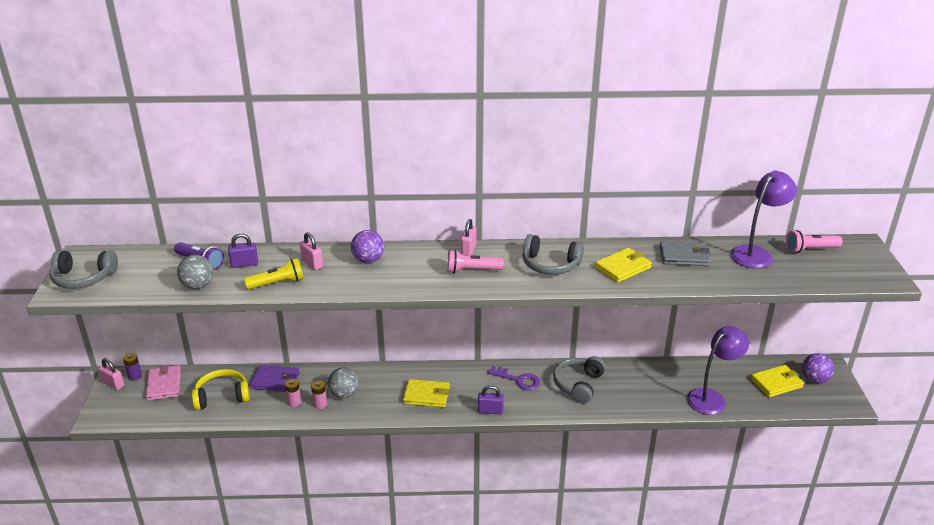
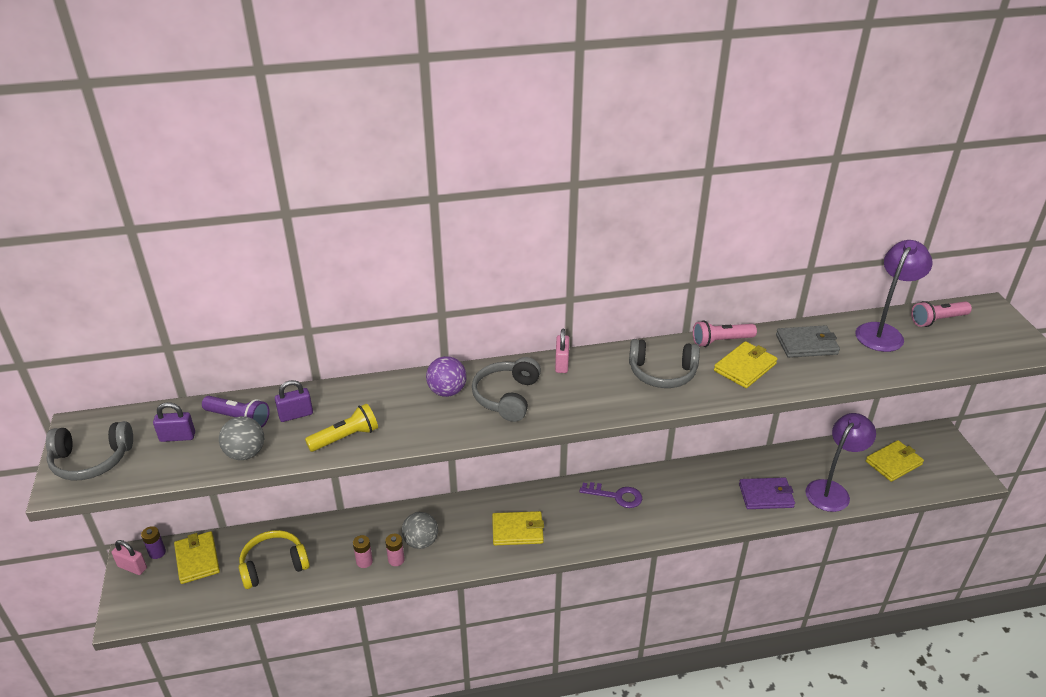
camera: 10 degrees left, 5 degrees up
(164, 385) = (197, 559): pink wallet -> yellow wallet
(275, 380) = (334, 535): purple wallet -> purple wallet (766, 495)
(312, 263) = (380, 404): pink padlock -> none
(472, 270) = (574, 391): pink flashlight -> pink flashlight (721, 341)
(490, 411) = (596, 540): purple padlock -> purple padlock (177, 437)
(578, 384) = (684, 493): grey headphones -> grey headphones (507, 397)
(814, 379) = (931, 453): purple ball -> none

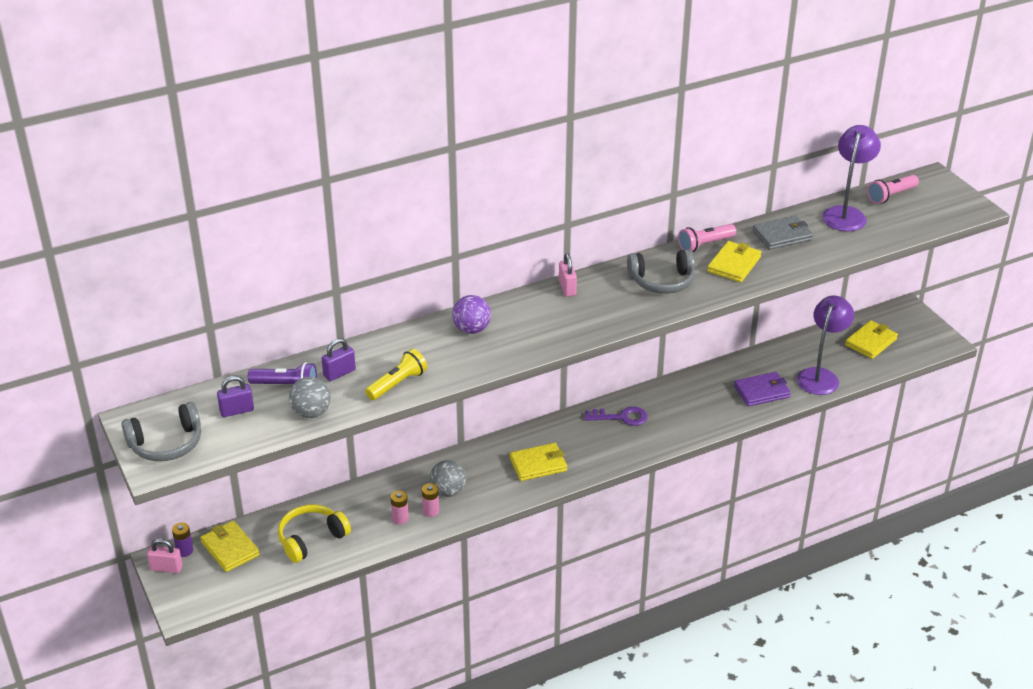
camera: 15 degrees left, 0 degrees up
(507, 397) = (529, 325): grey headphones -> none

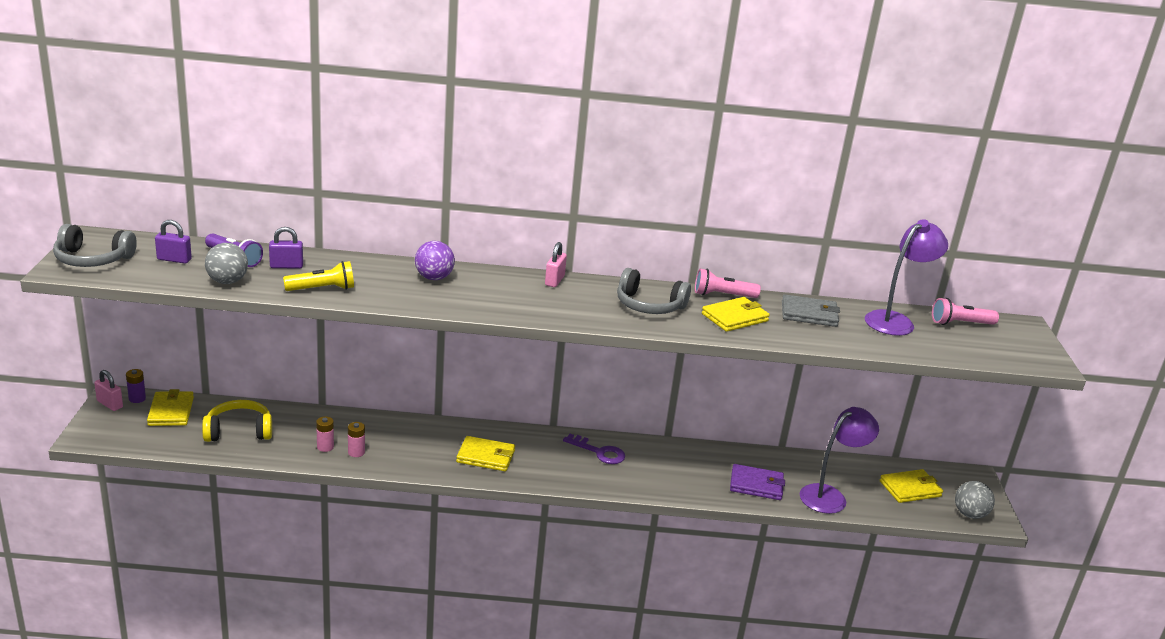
camera: 25 degrees right, 10 degrees down
(448, 491) = (387, 444): grey ball -> grey ball (969, 514)

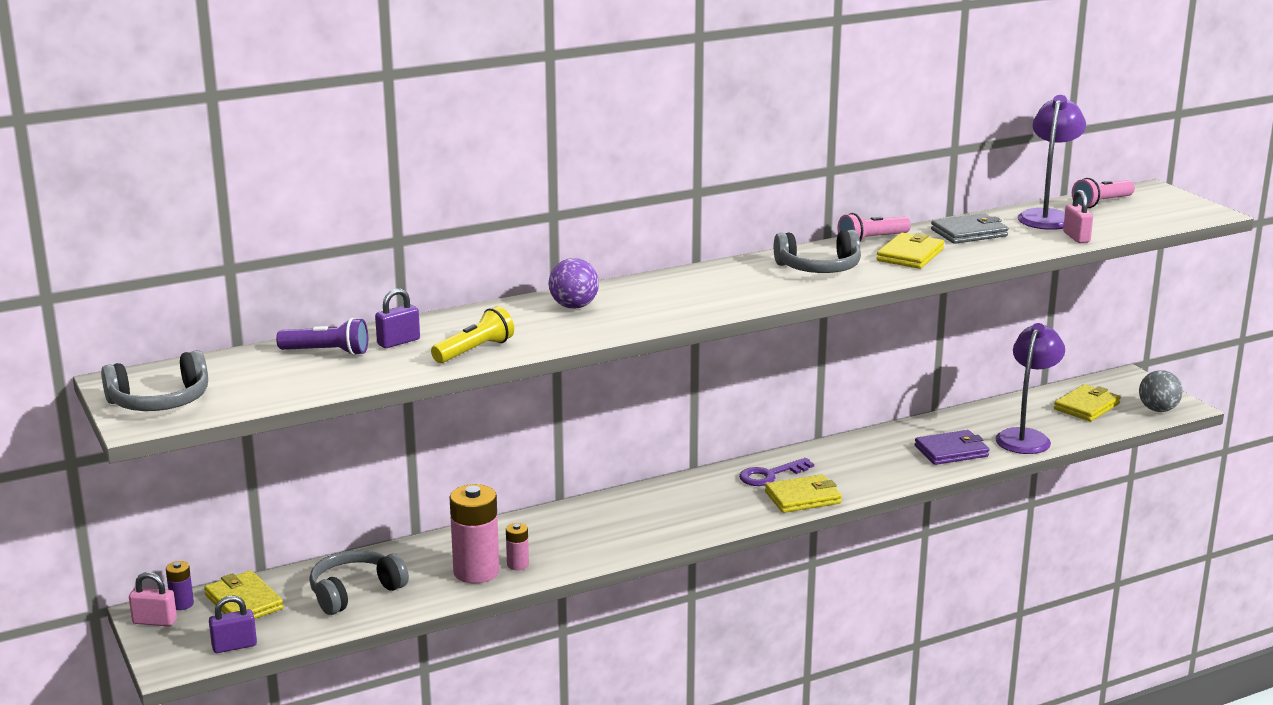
camera: 25 degrees left, 5 degrees down
(174, 259) = (259, 373): purple padlock -> purple padlock (234, 646)
(227, 281) = (358, 375): grey ball -> none
(239, 431) = (355, 592): yellow headphones -> grey headphones
(325, 447) = (476, 572): pink battery -> pink battery, size x2.07
(486, 456) = (661, 519): yellow wallet -> yellow wallet (803, 497)
(554, 281) = (697, 273): pink padlock -> pink padlock (1076, 237)
(599, 452) = (770, 475): purple key -> purple key turned 150 degrees clockwise

